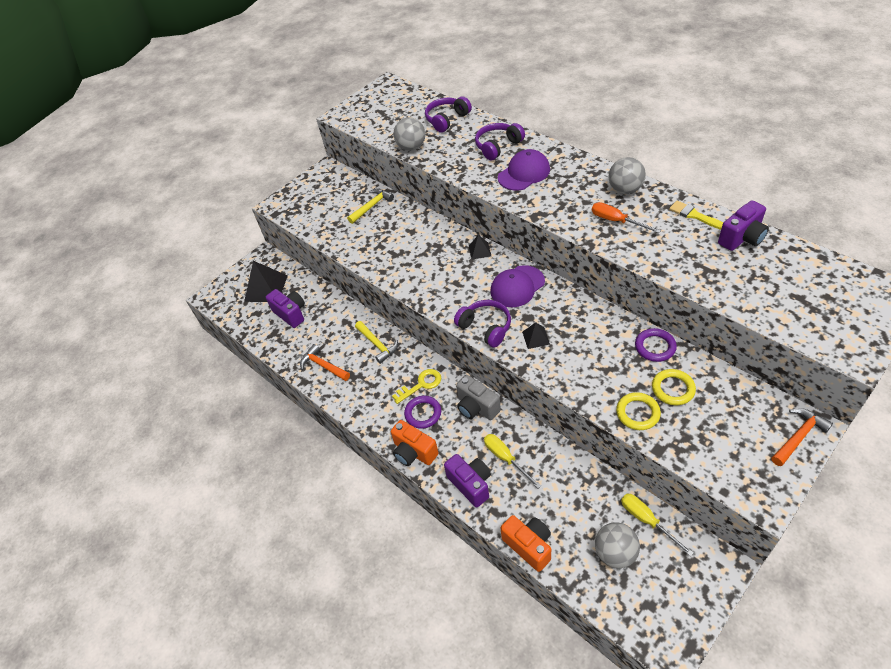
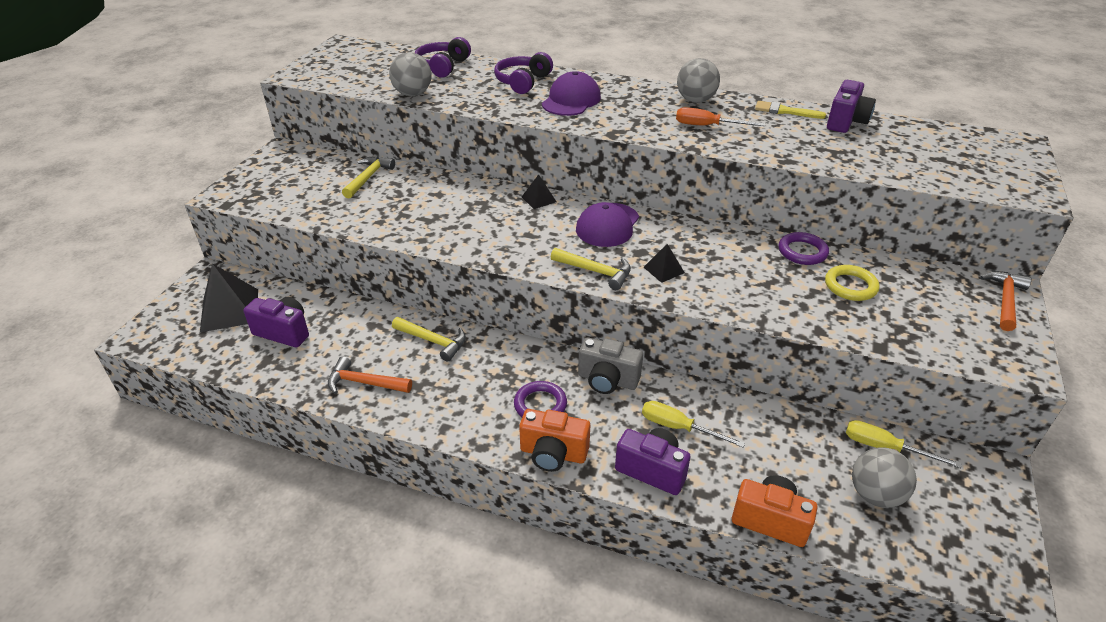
camera: 30 degrees left, 10 degrees down
(421, 385) = (519, 373): yellow key -> none
(485, 327) = (595, 271): purple headphones -> yellow hammer
(637, 413) = (831, 317): yellow ring -> none

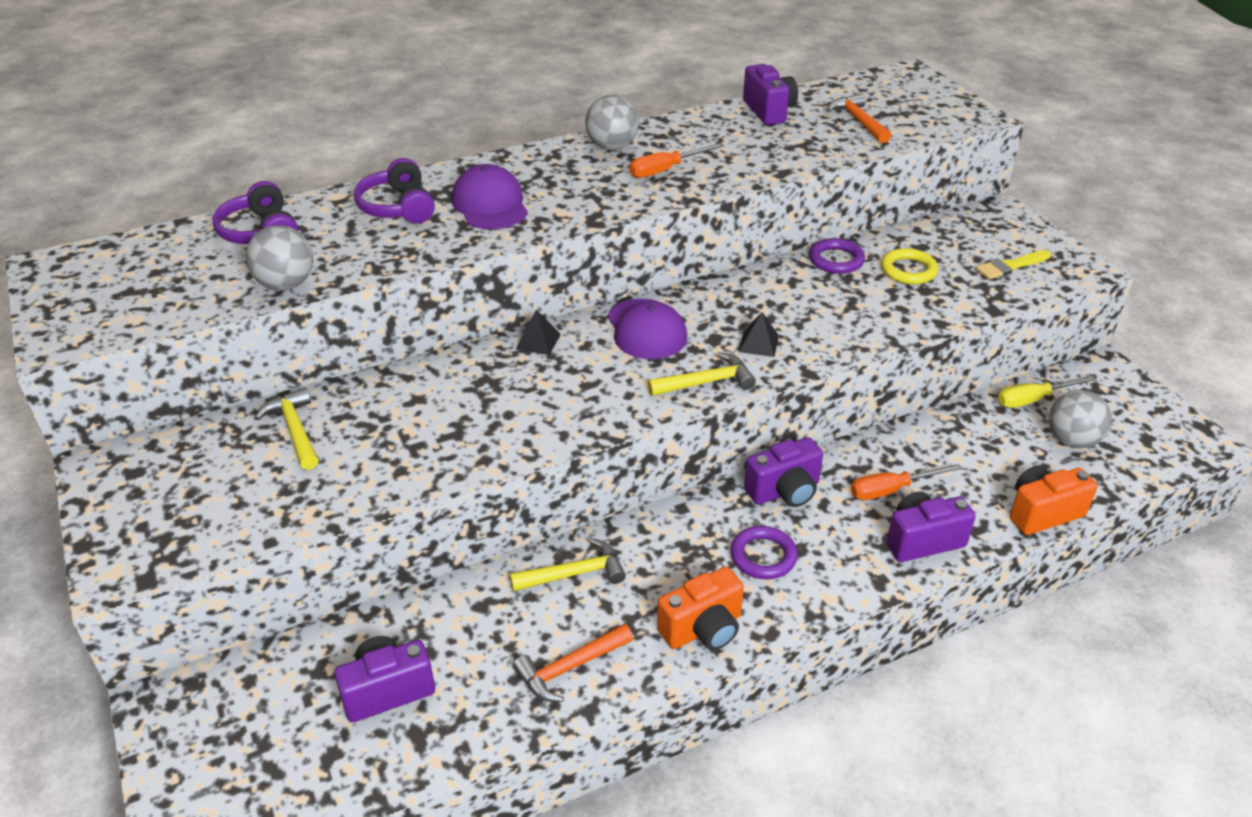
camera: 45 degrees left, 0 degrees up
(229, 310) = (268, 721): black pyramid -> none
(553, 454) = (835, 590): orange camera -> orange camera (703, 629)
(607, 380) = (784, 491): grey camera -> purple camera
(678, 427) = (892, 490): yellow screwdriver -> orange screwdriver
(785, 111) = (706, 122): yellow brush -> yellow brush (1010, 266)
(1005, 300) = (1011, 221): orange hammer -> orange hammer (858, 121)

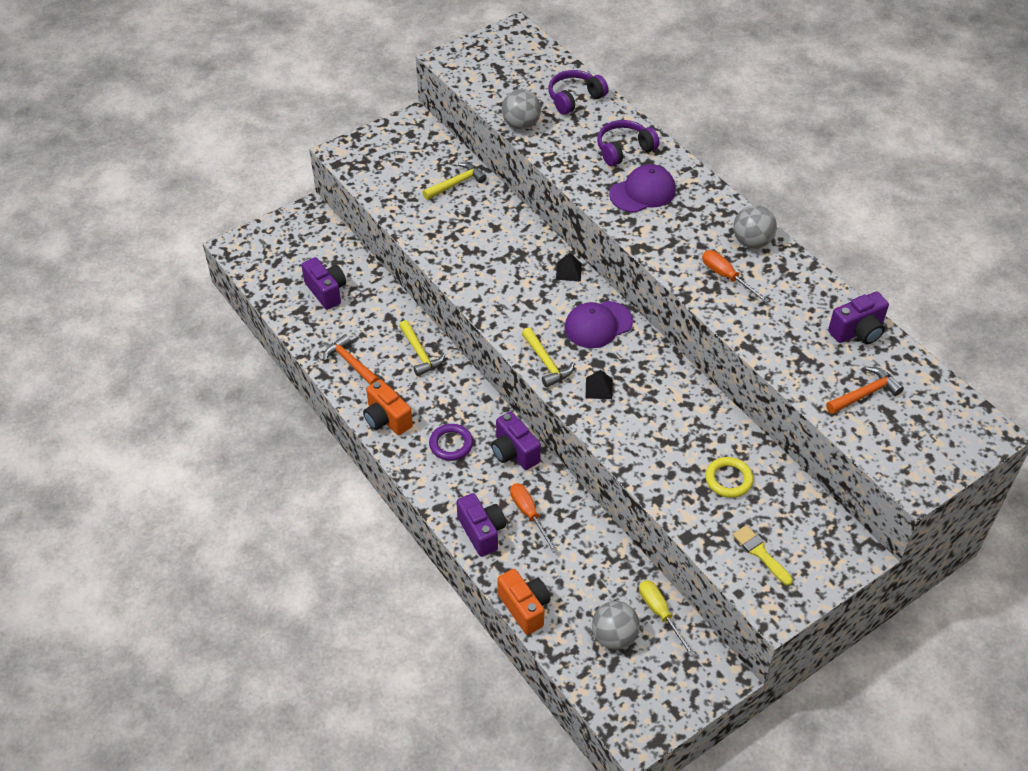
camera: 80 degrees right, 10 degrees up
(836, 260) = (727, 430): purple ring -> none

